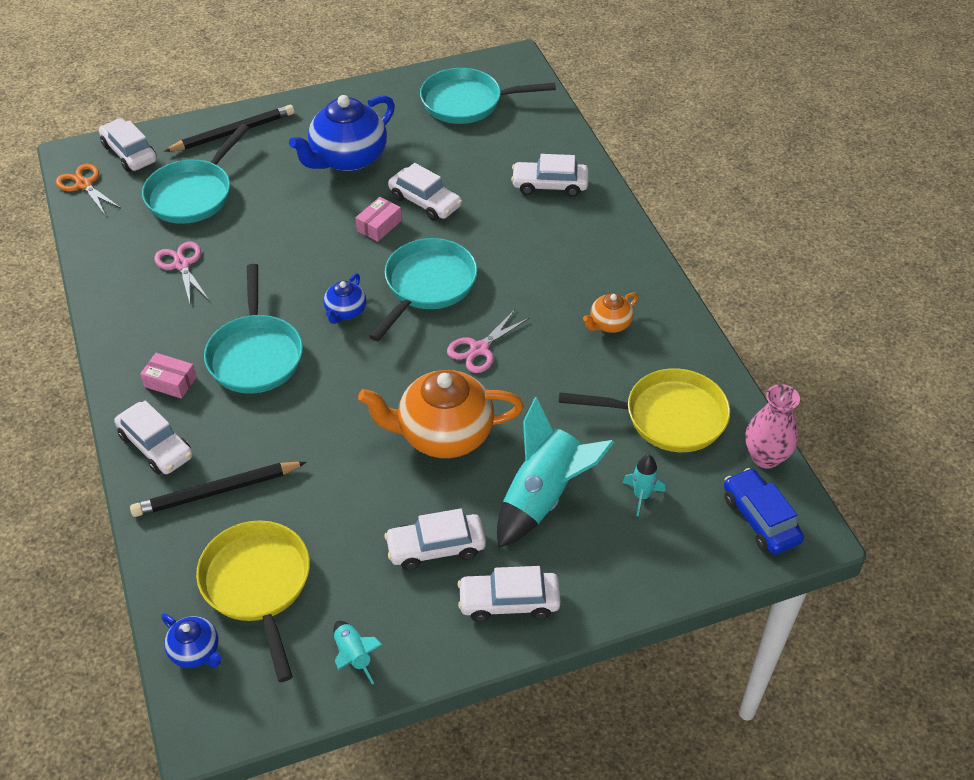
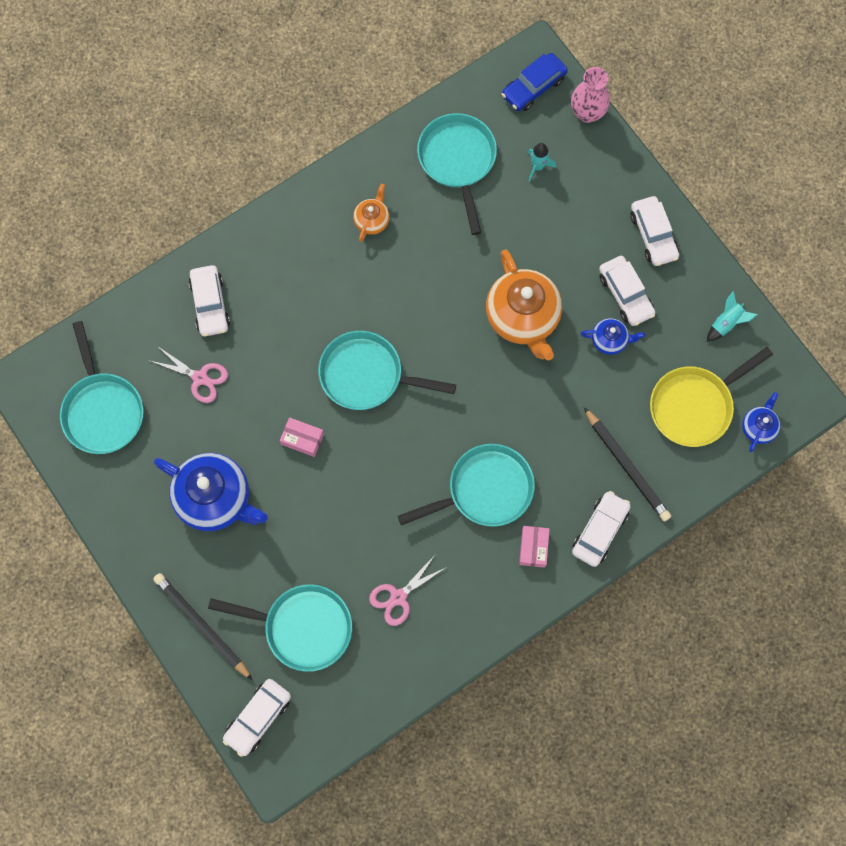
camera: 105 degrees left, 25 degrees up
(84, 184) = (315, 742): orange scissors -> none
(345, 311) = (416, 433): blue teapot -> blue teapot (609, 340)
(425, 202) = (260, 408): white car -> none
(479, 349) = (428, 314): pink scissors -> pink scissors (200, 378)
(543, 496) = (558, 233): turquoise rocket -> none
(609, 324) = (372, 220): orange teapot -> orange teapot turned 105 degrees counterclockwise
(668, 417) = (458, 161): yellow pan -> turquoise pan
(765, 457) = (476, 90): pink vase -> pink vase (587, 113)

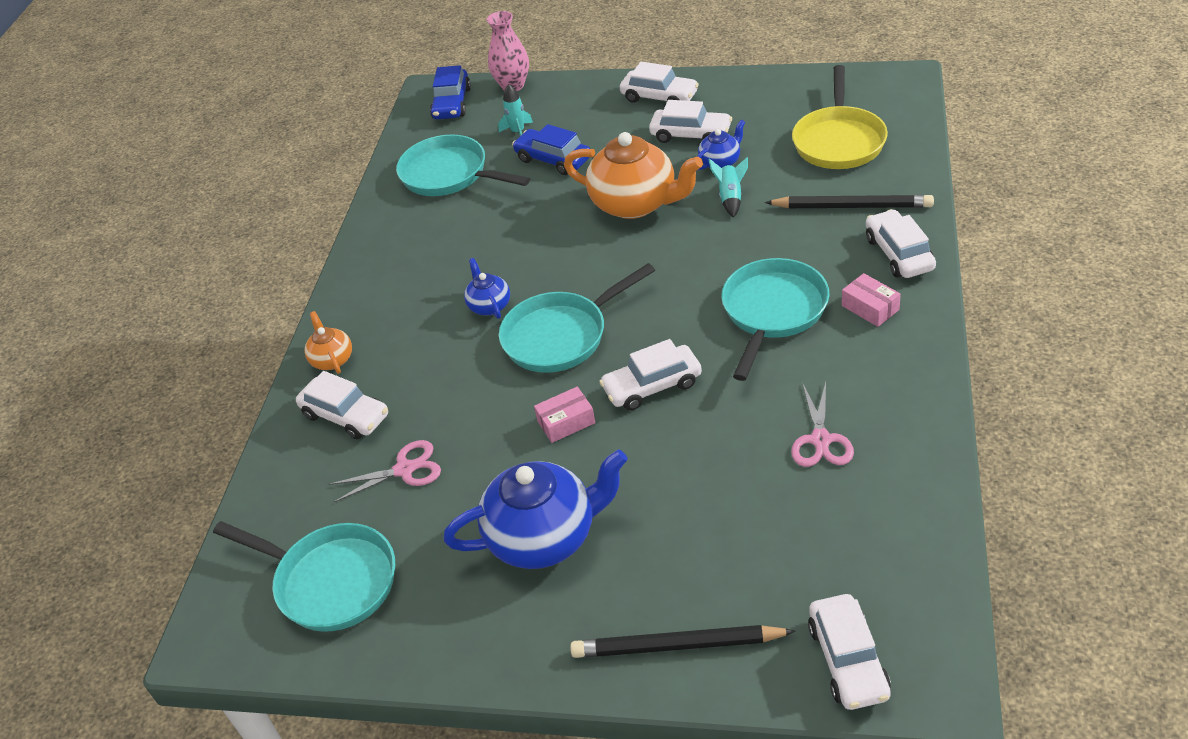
camera: 40 degrees left, 30 degrees down
(302, 627) = (774, 546): turquoise pan -> none
(367, 466) = (652, 386): none -> white car
(372, 220) = (425, 254): orange teapot -> orange teapot (332, 359)
(526, 219) = (553, 159): none -> blue car
(726, 323) = (784, 92): turquoise rocket -> turquoise rocket (730, 198)
(758, 427) = (899, 114): blue teapot -> blue teapot (489, 305)

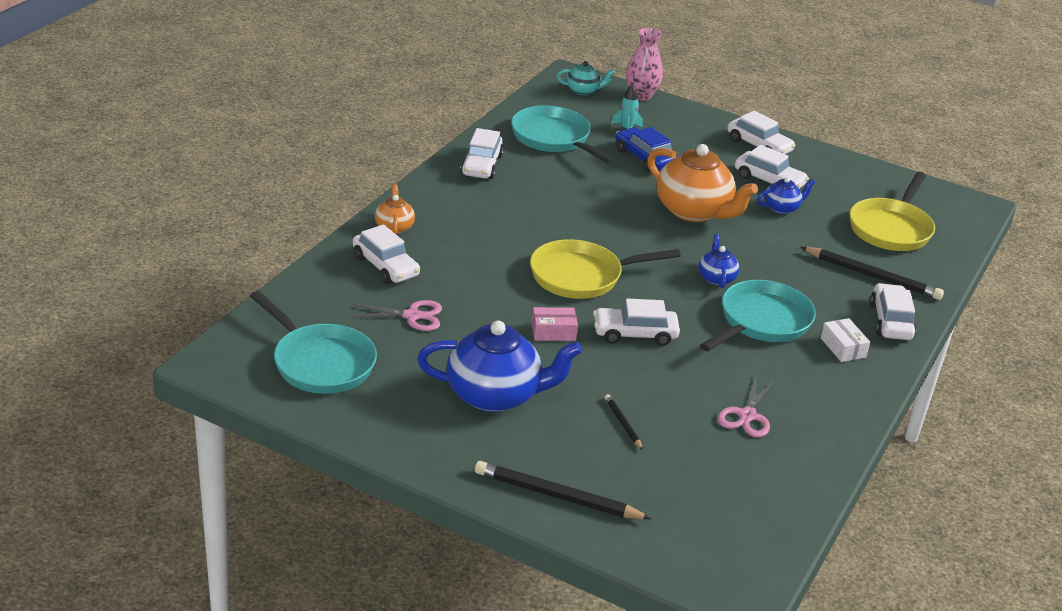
camera: 10 degrees right, 10 degrees down
(452, 103) = (583, 91): blue car -> turquoise teapot
(489, 305) = (536, 236): blue teapot -> blue teapot (716, 278)
(561, 336) = (581, 276): turquoise pan -> yellow pan
(698, 511) = (623, 423): none -> black pencil
(730, 198) = (775, 235): turquoise rocket -> none
(848, 660) = (682, 553): white car -> white car (482, 165)
(870, 308) = (843, 347): pink box -> white box

